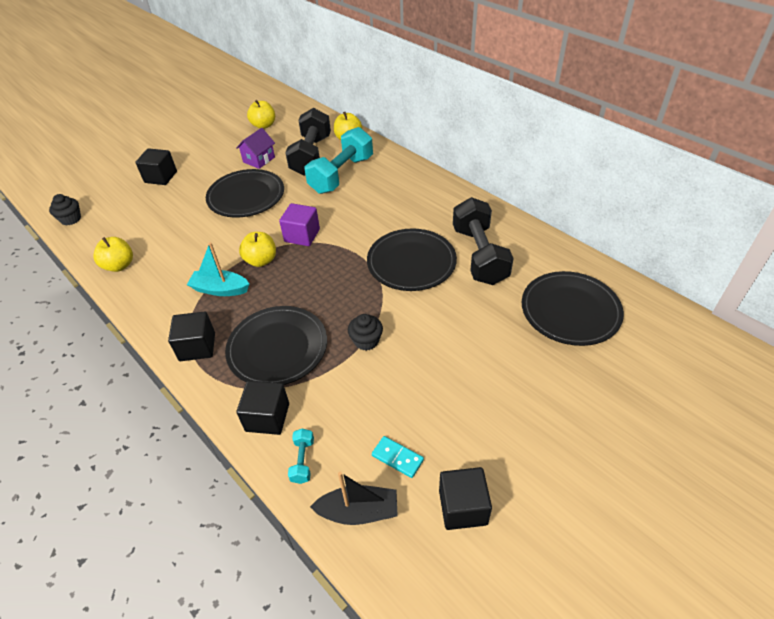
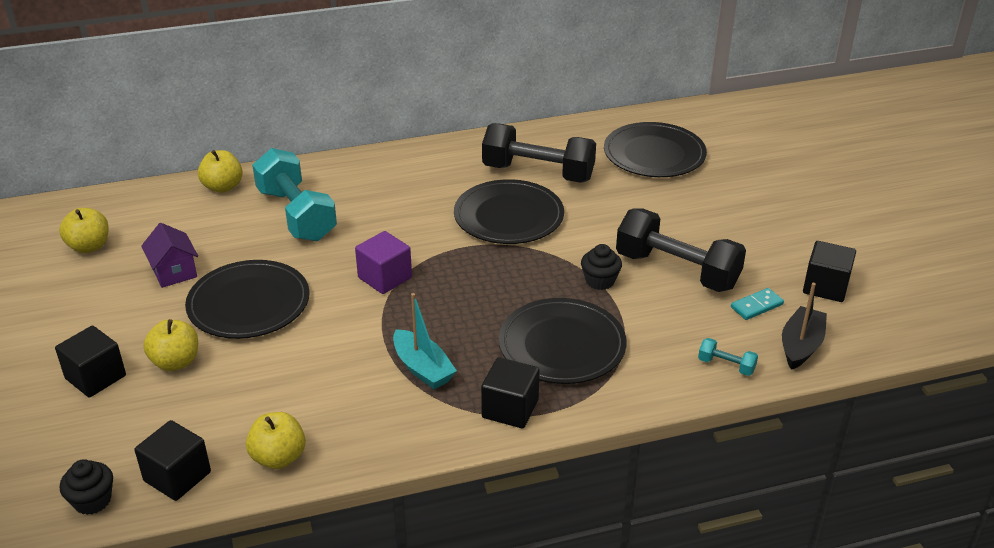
camera: 65 degrees left, 10 degrees down
(220, 289) = (422, 368): turquoise boat -> turquoise boat turned 75 degrees counterclockwise
(261, 260) = (400, 322): yellow apple -> yellow apple (176, 362)
(267, 417) = (656, 376): black cube -> black cube (177, 476)
(311, 155) = (223, 226): black dumbbell -> black dumbbell (677, 271)

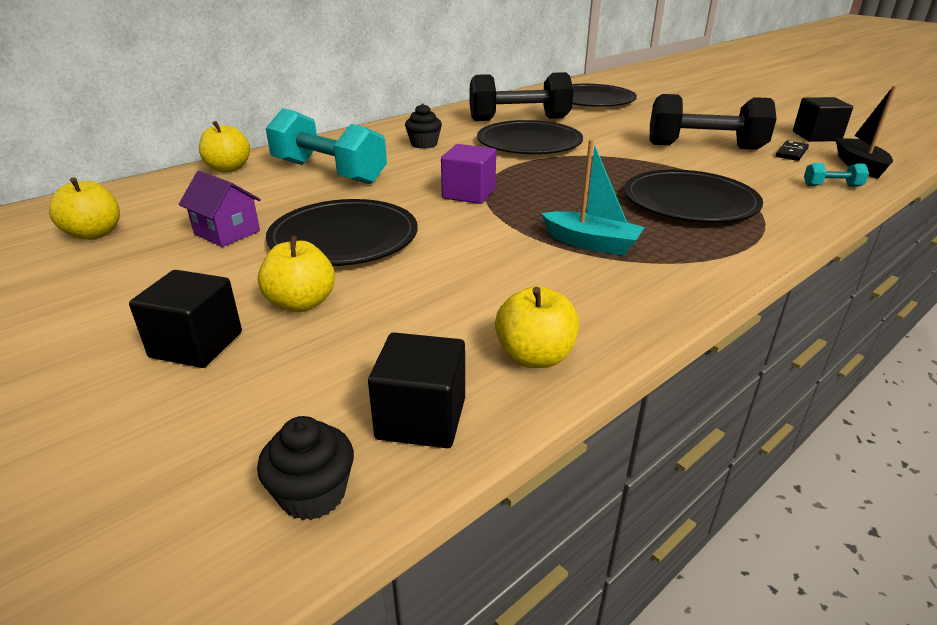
camera: 25 degrees left, 5 degrees down
(510, 409) = (715, 251): black cube -> none
(600, 281) = (657, 162): black cupcake -> black cupcake (424, 144)
(756, 306) = (791, 153): turquoise domino -> black domino

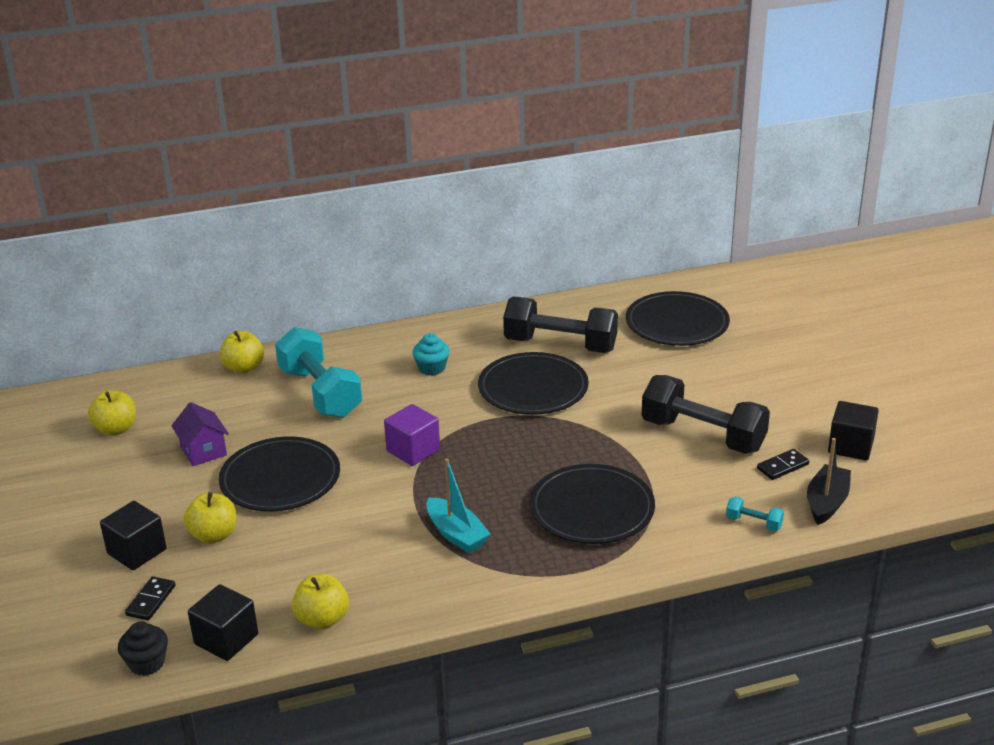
camera: 25 degrees right, 0 degrees up
(258, 399) = (151, 600): none -> black domino
(424, 144) = (432, 368): black cupcake -> turquoise cupcake

